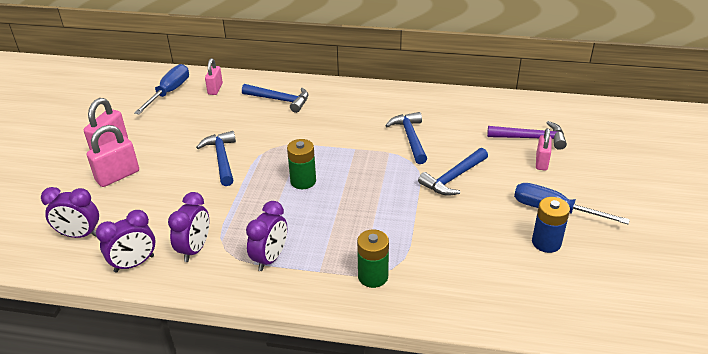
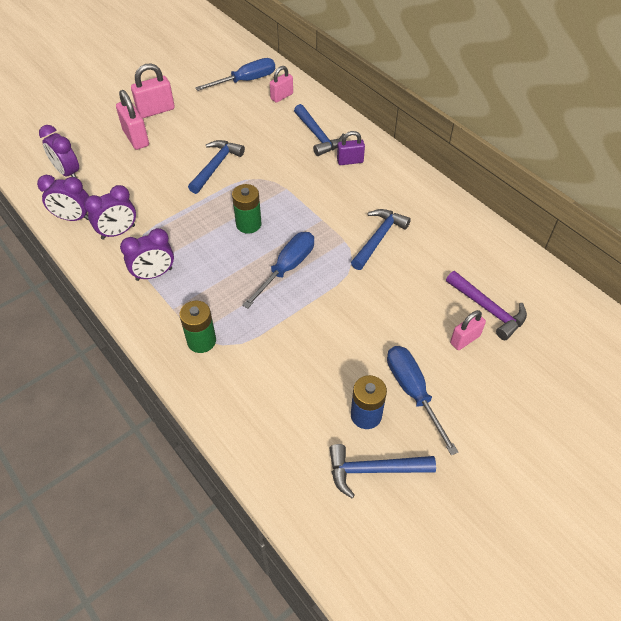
camera: 40 degrees right, 15 degrees up
(118, 176) = (136, 138): pink padlock -> pink padlock turned 60 degrees clockwise
(326, 104) = (350, 161): none -> purple padlock
(372, 191) = (287, 268): none -> blue screwdriver
(453, 178) = (366, 301): blue hammer -> blue hammer (373, 470)

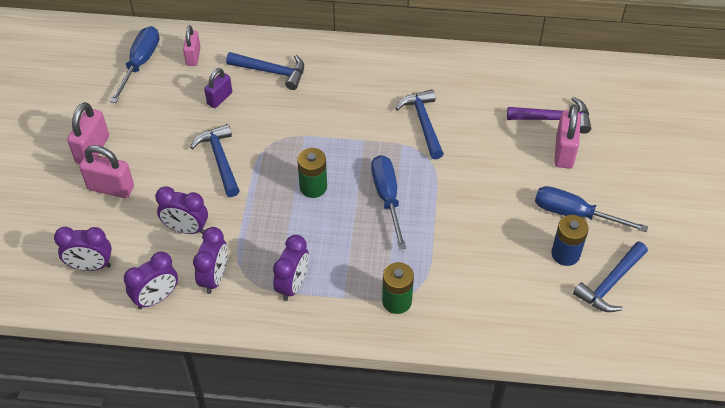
camera: 45 degrees left, 0 degrees up
(142, 191) = (186, 229): none -> purple clock
(350, 161) = (325, 75): purple padlock -> purple padlock (219, 98)
(465, 339) = (564, 152): pink padlock -> pink padlock, size x1.51

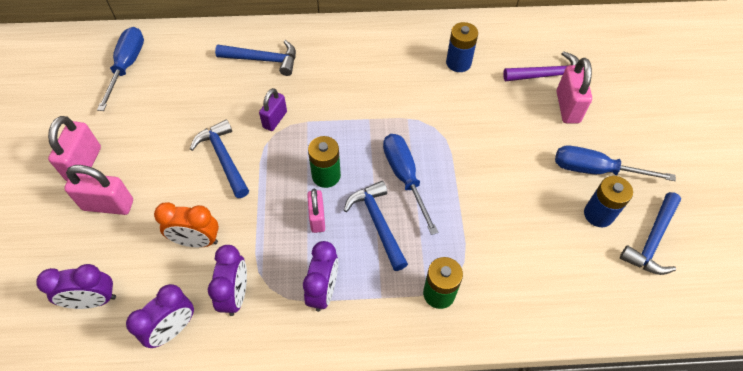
camera: 10 degrees left, 5 degrees up
(186, 229) = (197, 241): purple clock -> orange clock
(193, 56) = (181, 53): pink padlock -> pink padlock (317, 218)
(219, 98) = (214, 93): purple padlock -> purple padlock (275, 119)
(423, 123) = (424, 94): blue hammer -> blue hammer (377, 223)
(465, 96) = (458, 63): none -> blue battery

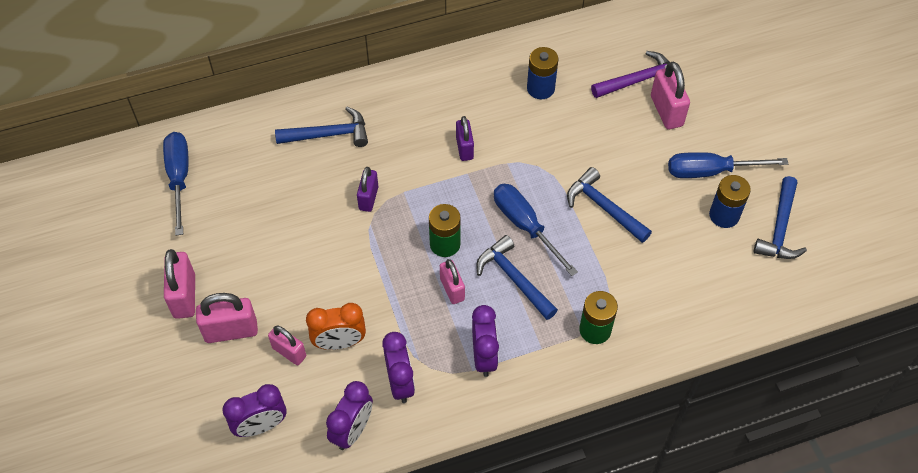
camera: 15 degrees left, 0 degrees up
(149, 237) = (289, 352): none -> pink padlock
(223, 158) = (331, 252): blue hammer -> blue hammer (604, 207)
(374, 97) = (464, 148): none -> purple padlock

